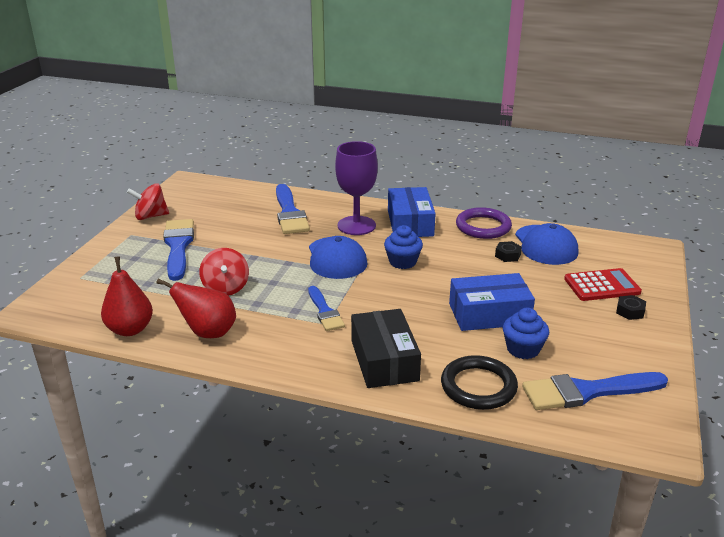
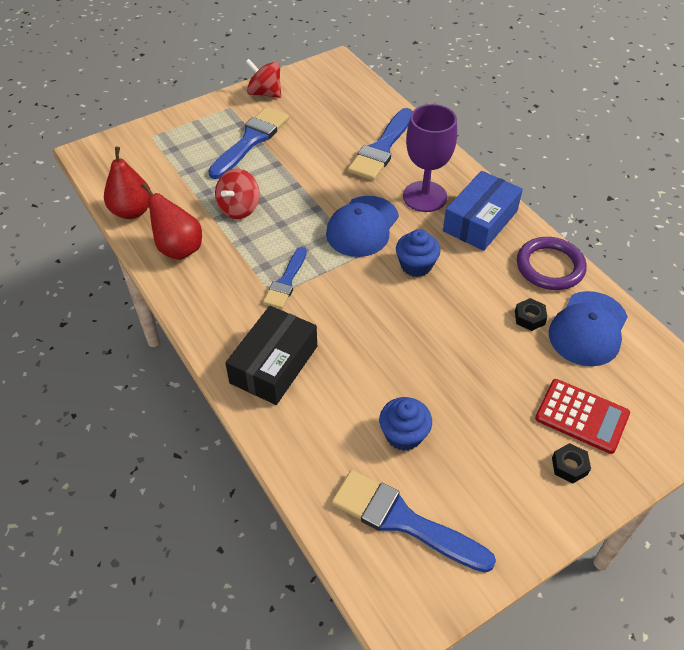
camera: 40 degrees right, 20 degrees up
(478, 386) = (316, 445): black ring -> none
(489, 314) = (422, 375): blue box -> none

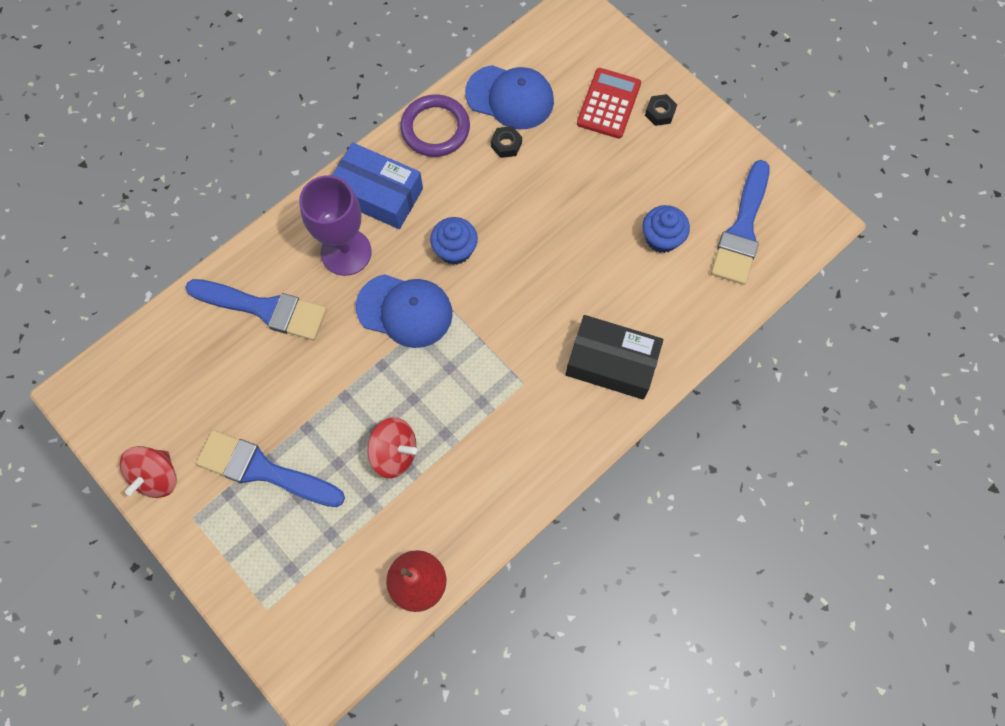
camera: 100 degrees left, 20 degrees up
(178, 248) = (472, 505): red pear -> none
(286, 281) = (501, 374): blue brush -> none

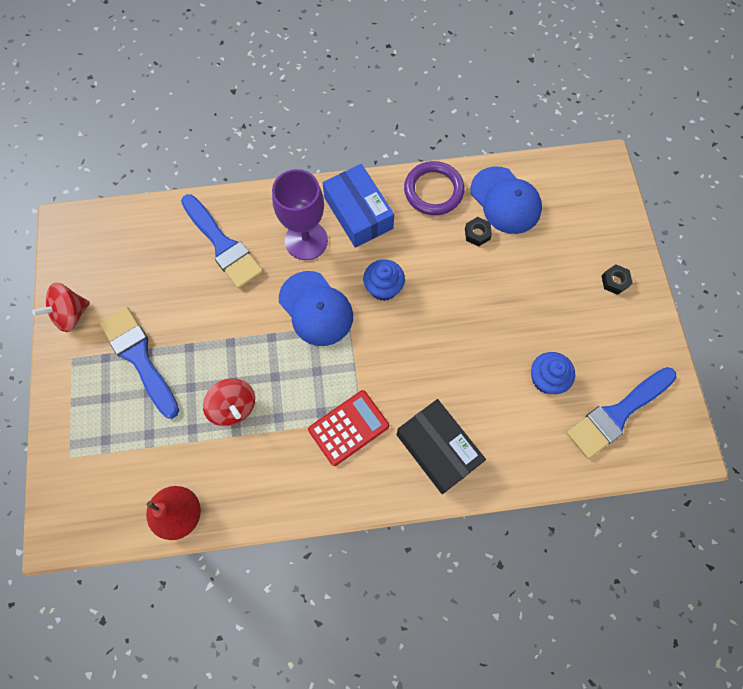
camera: 35 degrees right, 0 degrees up
(608, 104) = (578, 250): red calculator -> red calculator (348, 427)

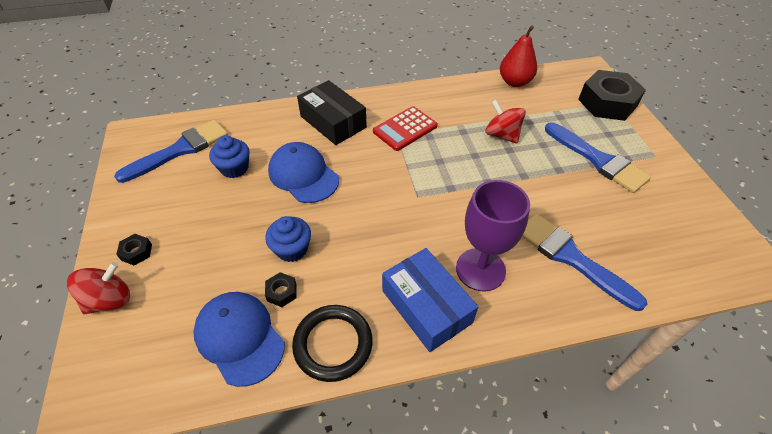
camera: 175 degrees right, 20 degrees down
(71, 314) = (682, 186): red spinning top -> red spinning top (110, 300)
(75, 456) = (607, 103): none -> black nut
(316, 308) = (452, 206): blue cap -> blue cap (303, 175)
(383, 287) = (387, 229): blue cupcake -> blue cupcake (292, 249)
(433, 190) = (333, 344): purple ring -> black ring

